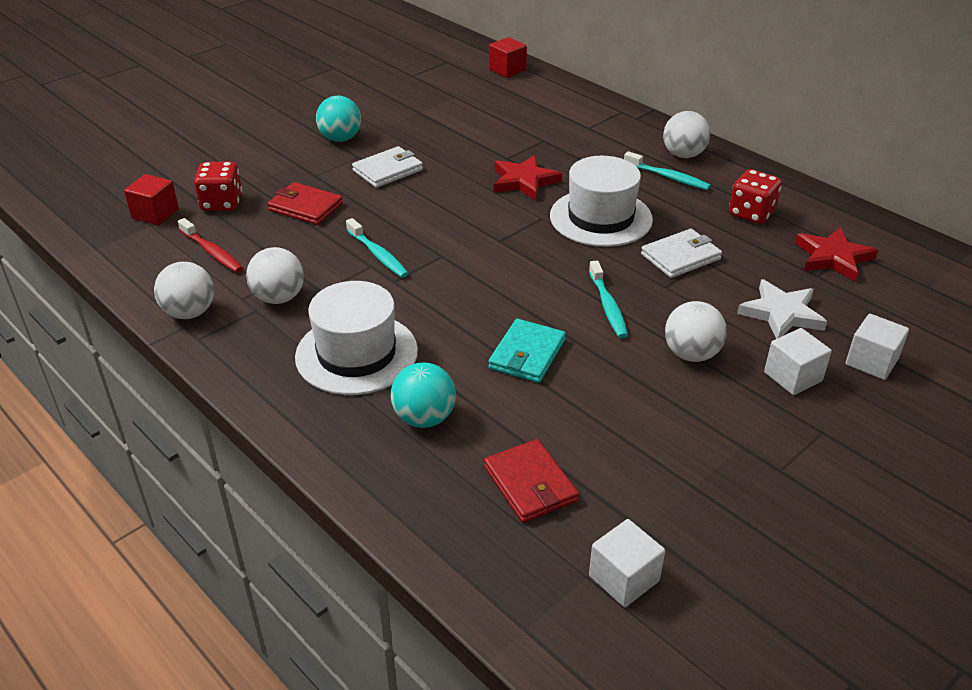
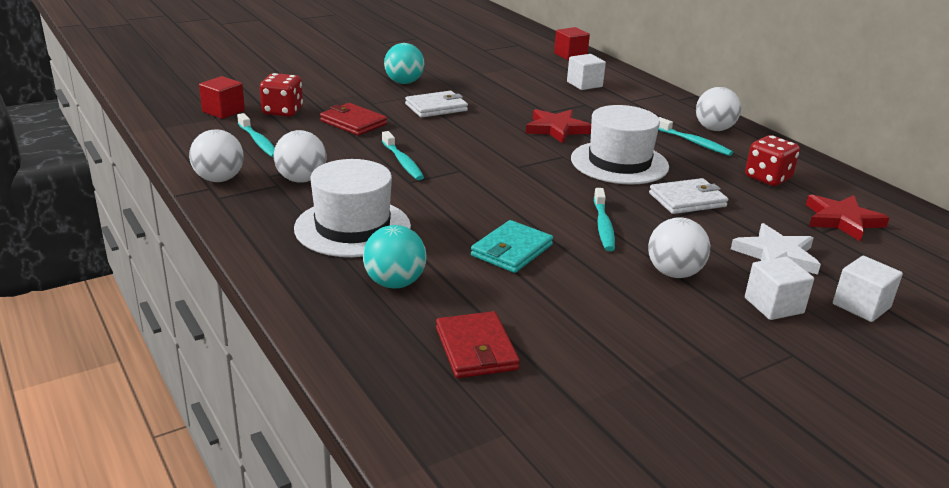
camera: 10 degrees right, 10 degrees down
(212, 252) = (258, 142): red toothbrush -> turquoise toothbrush
(624, 578) = (542, 441): white cube -> white cube (584, 84)

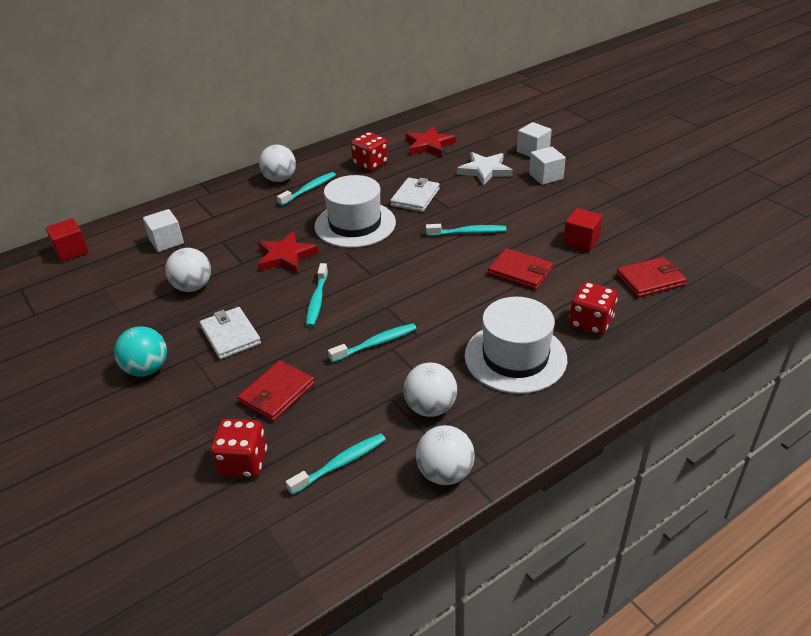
camera: 90 degrees left, 10 degrees up
(223, 111) = (244, 525): red cube -> red cube (581, 241)
(394, 283) = (590, 323): turquoise ball -> red dice
(478, 140) = (317, 300): none -> turquoise toothbrush
(511, 250) = (520, 272): turquoise wallet -> red wallet
(674, 273) = (523, 207): white ball -> white ball (193, 287)
(687, 200) = (415, 197): white wallet -> white wallet turned 45 degrees clockwise

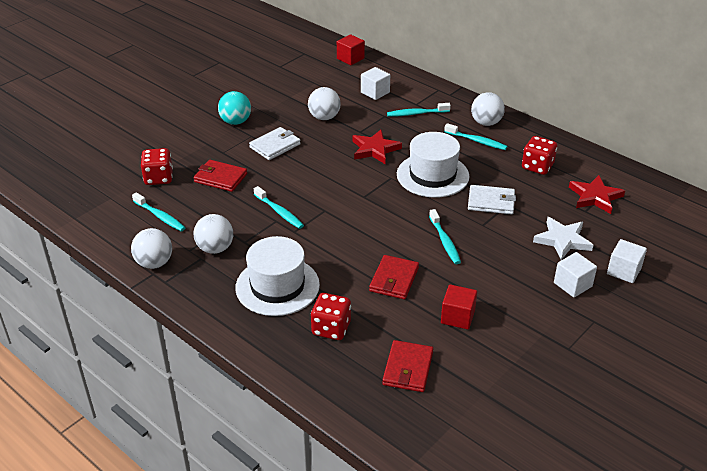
camera: 75 degrees right, 0 degrees up
(317, 300) = (323, 175): turquoise toothbrush -> turquoise toothbrush (416, 113)
(650, 280) = (408, 368): red wallet -> red wallet turned 45 degrees clockwise

